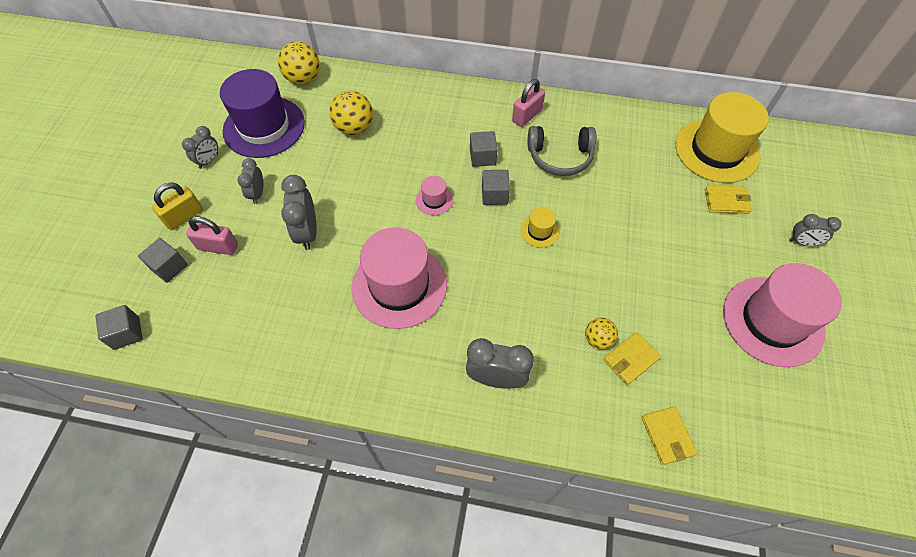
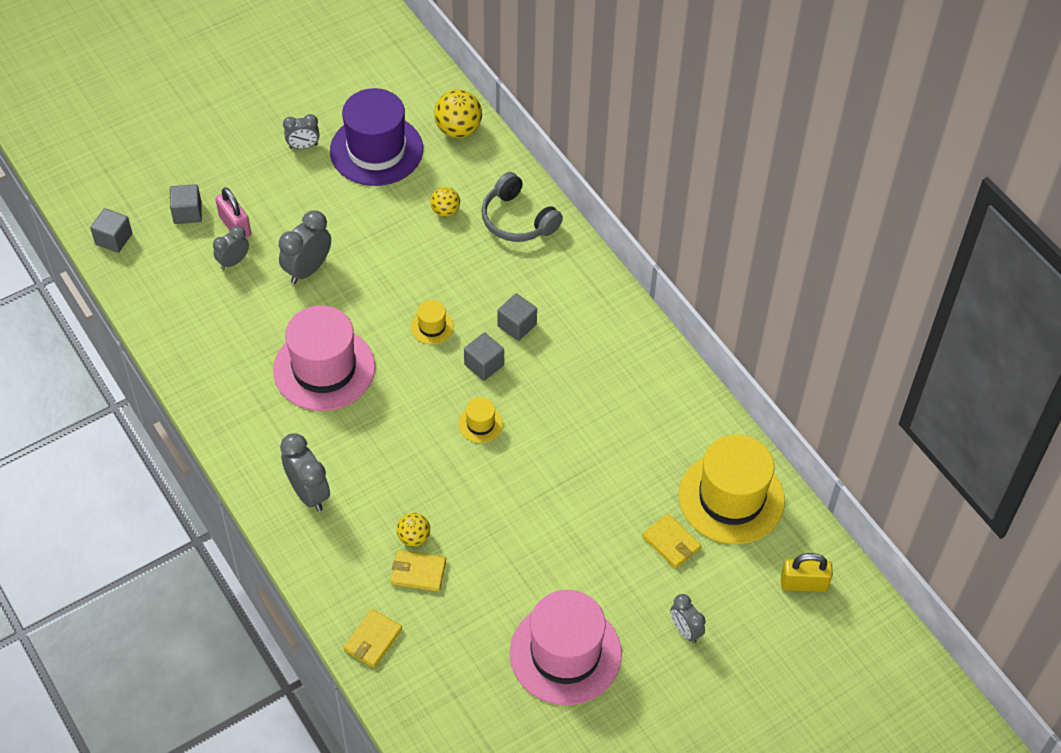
camera: 45 degrees right, 5 degrees down
(184, 216) = (237, 180): yellow padlock -> yellow padlock (803, 583)
(257, 194) = (308, 206): grey clock -> grey clock (233, 261)
(354, 128) = (445, 211): yellow ball -> yellow ball, size x0.60
(434, 200) = (432, 326): pink hat -> yellow hat
(527, 116) = (604, 322): pink padlock -> none
(560, 157) = (582, 381): grey headphones -> grey headphones (517, 220)

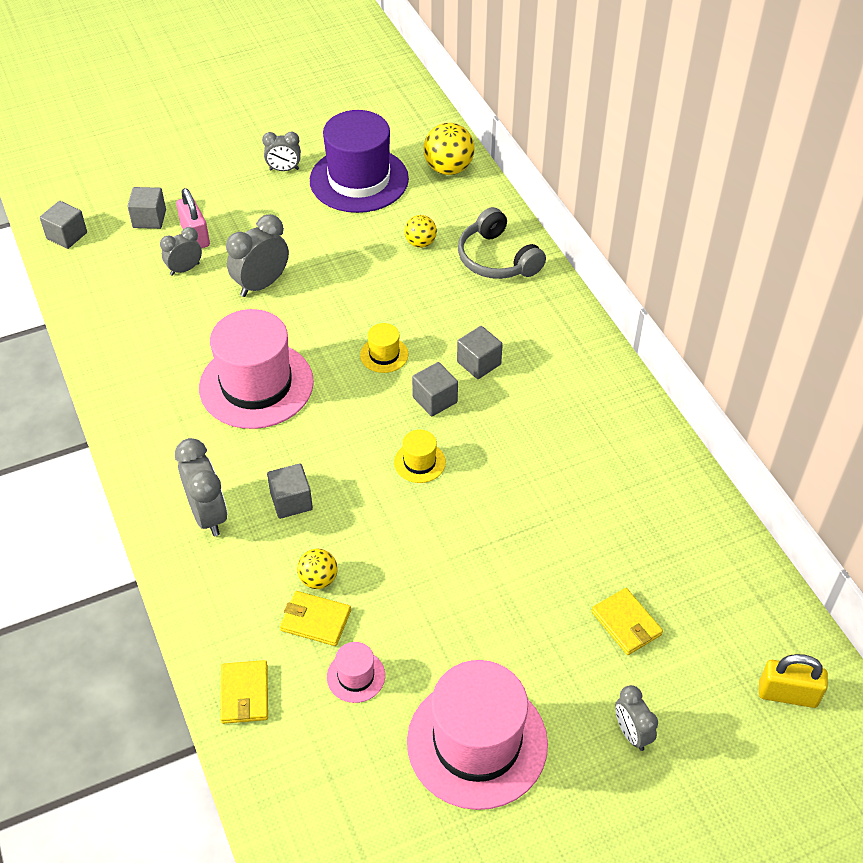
camera: 10 degrees right, 5 degrees down
(372, 640) = (244, 694): yellow wallet -> yellow wallet turned 45 degrees counterclockwise
(377, 472) = (291, 501): none -> grey cube
(460, 614) = (356, 676): none -> pink hat
(731, 498) = (705, 579): yellow hat -> none

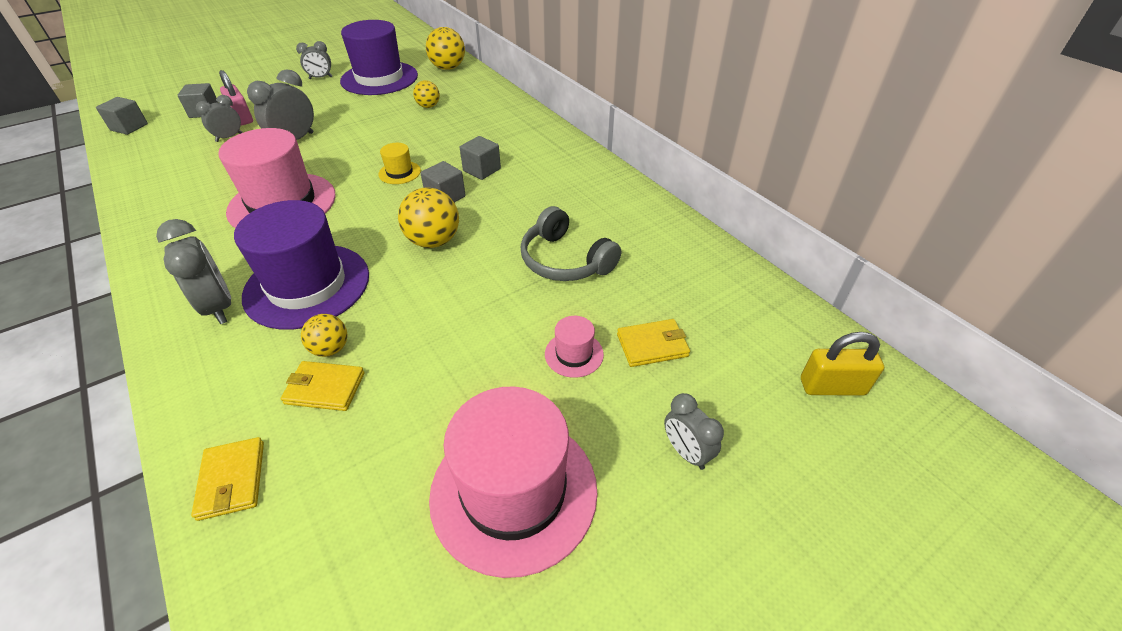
camera: 10 degrees left, 5 degrees down
(291, 501) = (307, 285): grey cube -> purple hat
(356, 676) = (368, 439): pink hat -> pink hat (574, 354)
(419, 462) = (433, 241): yellow hat -> yellow ball
(497, 259) = (490, 109): grey headphones -> grey headphones (565, 260)
(626, 623) = (652, 345): yellow wallet -> yellow wallet turned 60 degrees counterclockwise

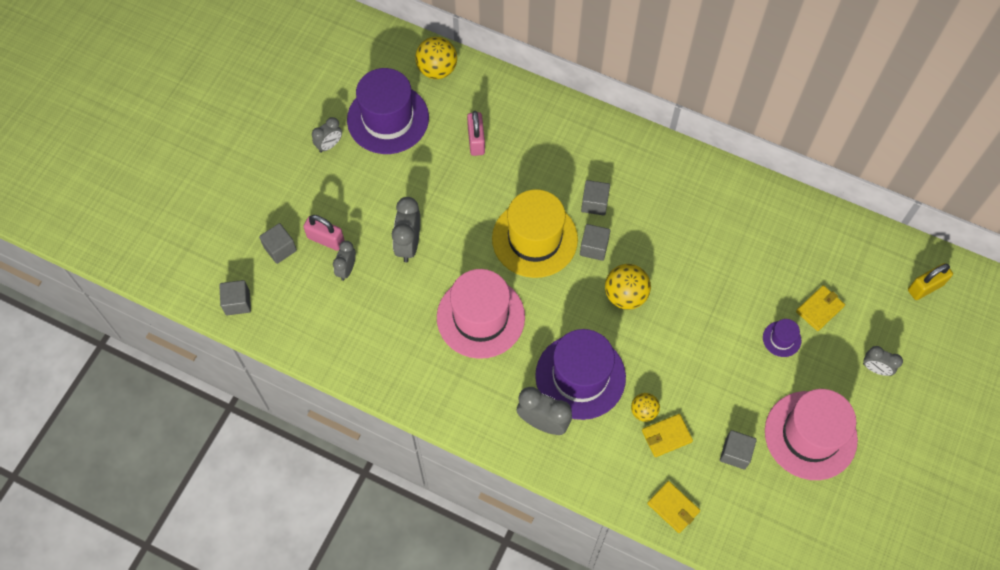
camera: 30 degrees left, 20 degrees up
(385, 456) = (735, 453): none -> grey cube
(399, 172) = (534, 239): yellow hat -> yellow hat, size x2.32
(428, 106) = (476, 141): yellow ball -> pink padlock
(565, 260) = (724, 267): grey headphones -> none
(574, 354) = (781, 339): pink hat -> purple hat

